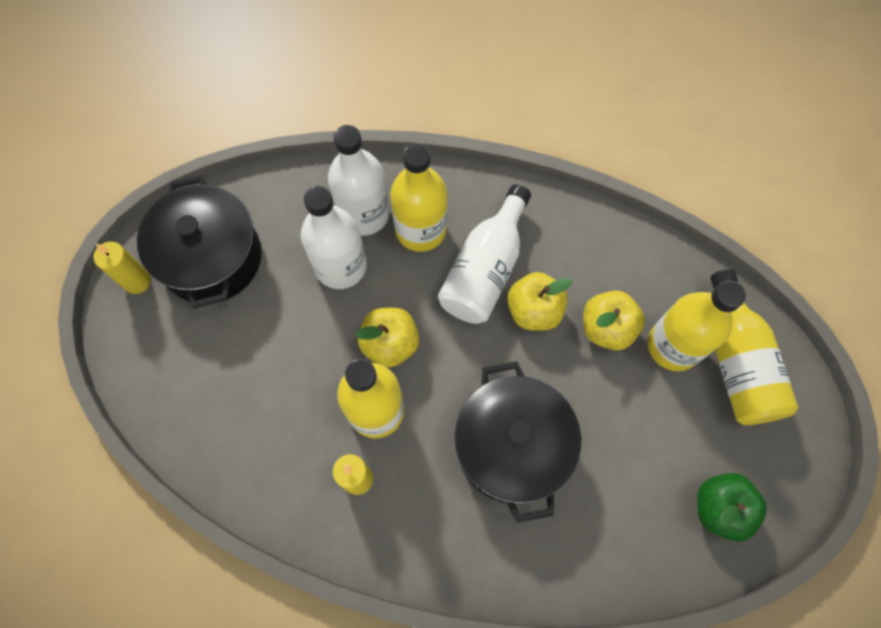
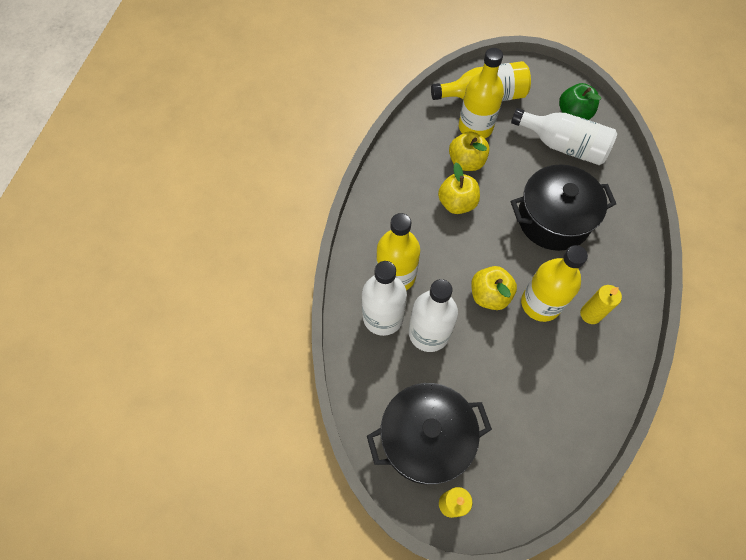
camera: 90 degrees left, 5 degrees down
(485, 269) = (427, 232): white bottle -> white bottle (563, 146)

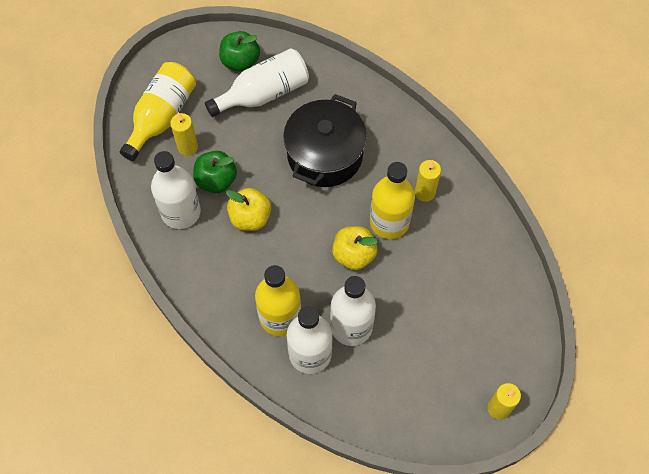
camera: 55 degrees left, 0 degrees up
(422, 156) = (181, 212): none -> white bottle
(425, 438) = (436, 391): black pot -> none
(466, 162) = (216, 180): yellow apple -> green apple
(475, 127) = (187, 147): yellow bottle -> yellow candle

